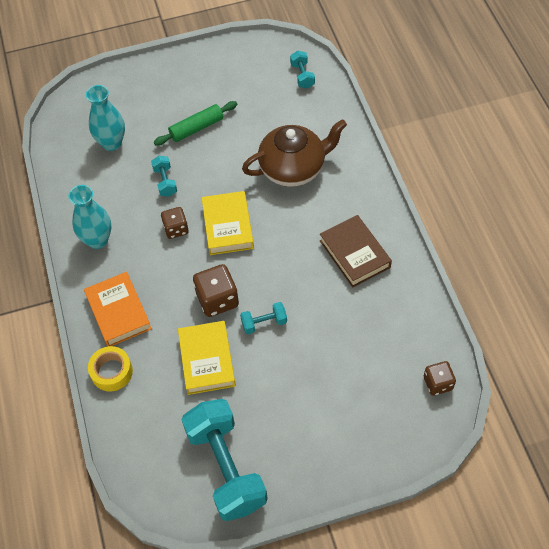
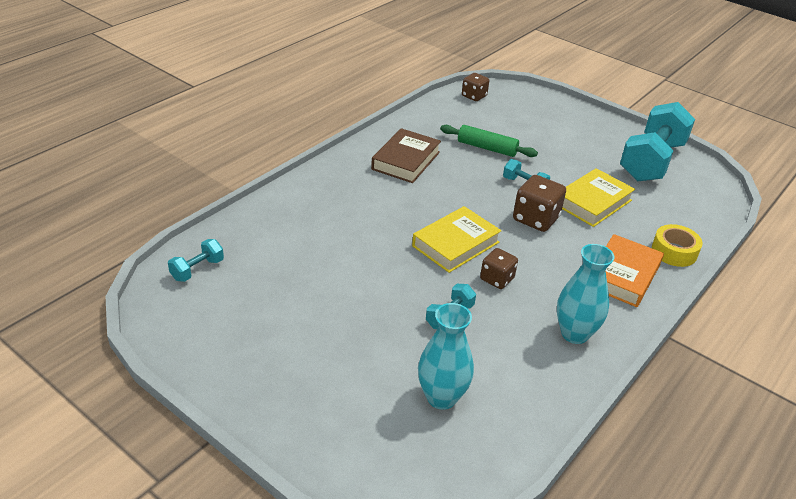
camera: 130 degrees left, 20 degrees down
(196, 128) = (350, 326): green rolling pin -> green rolling pin (487, 148)
(293, 168) = (343, 227): brown teapot -> none

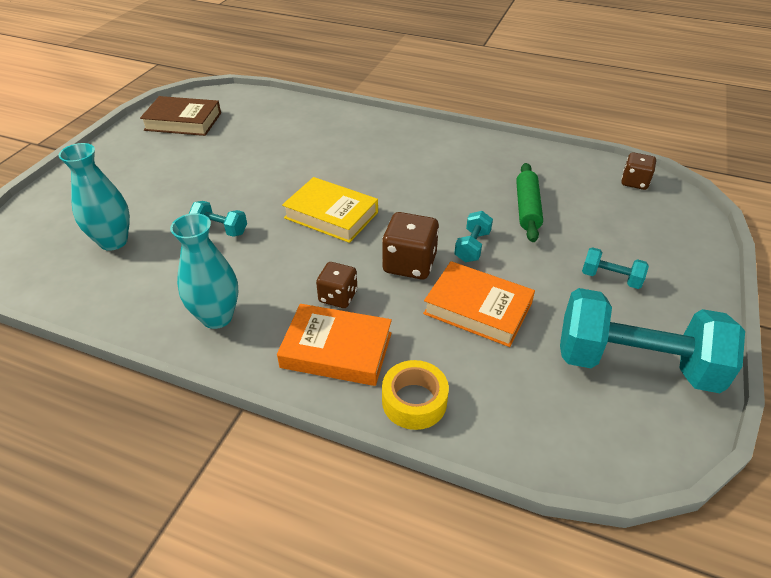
camera: 75 degrees right, 5 degrees up
(197, 270) = (237, 103): turquoise dumbbell -> turquoise dumbbell (610, 278)
(406, 160) = (455, 162): brown book -> brown book (183, 121)
(497, 279) = (287, 250): brown dice -> brown dice (338, 296)
(593, 202) = (477, 309): yellow book -> orange book

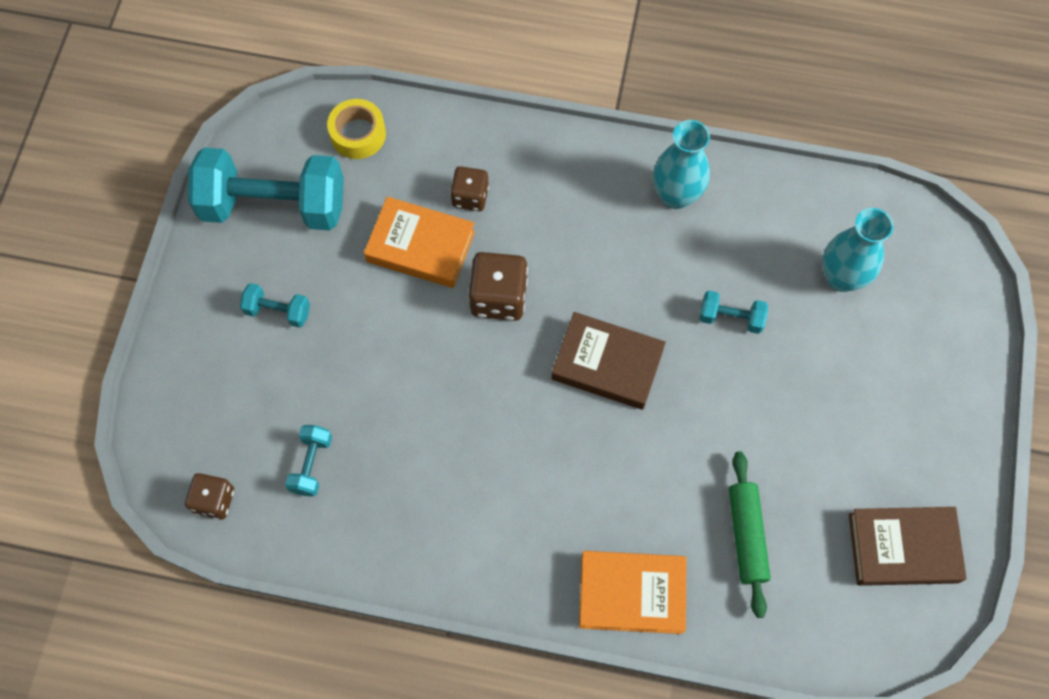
camera: 170 degrees right, 25 degrees up
(331, 215) = (607, 364): yellow book -> brown book
(336, 350) = (549, 177): orange book -> orange book (631, 594)
(338, 296) = (565, 239): brown dice -> brown dice (470, 197)
(414, 401) = (470, 138): yellow tape -> yellow tape (358, 134)
(472, 247) = (430, 336): turquoise dumbbell -> turquoise dumbbell (311, 464)
(527, 208) = (364, 418): green rolling pin -> green rolling pin (746, 535)

